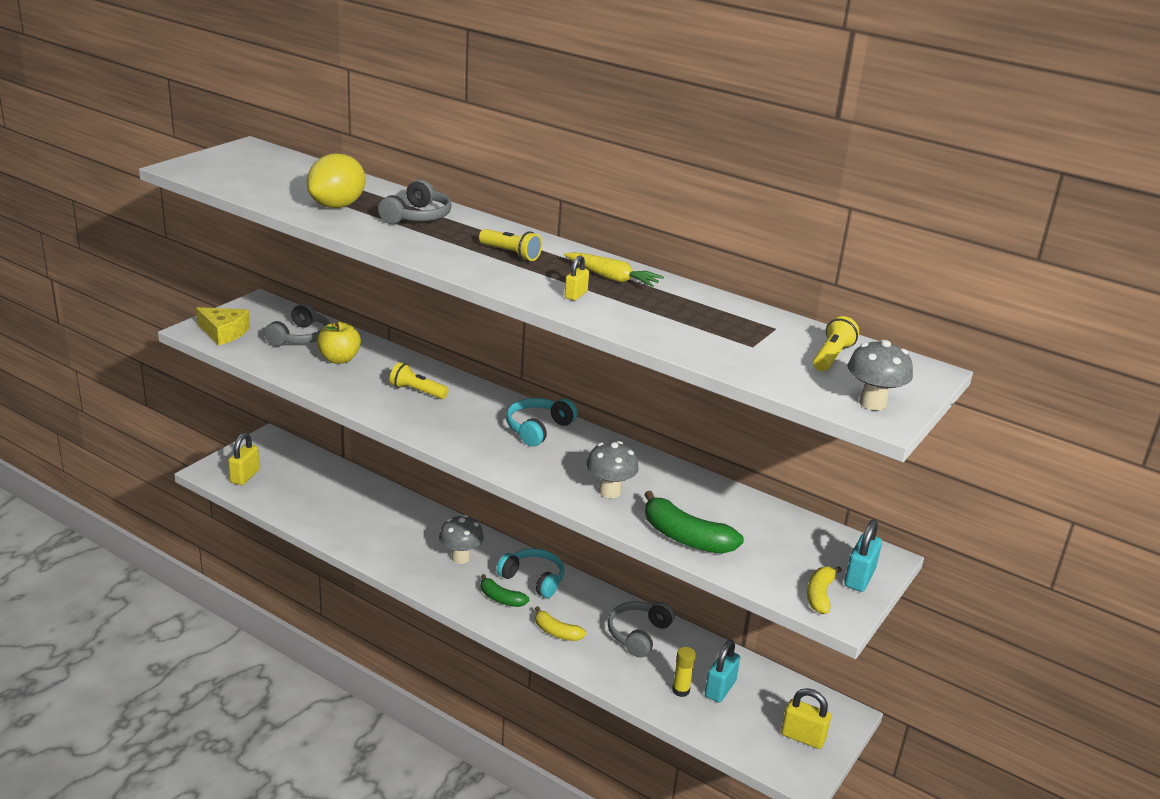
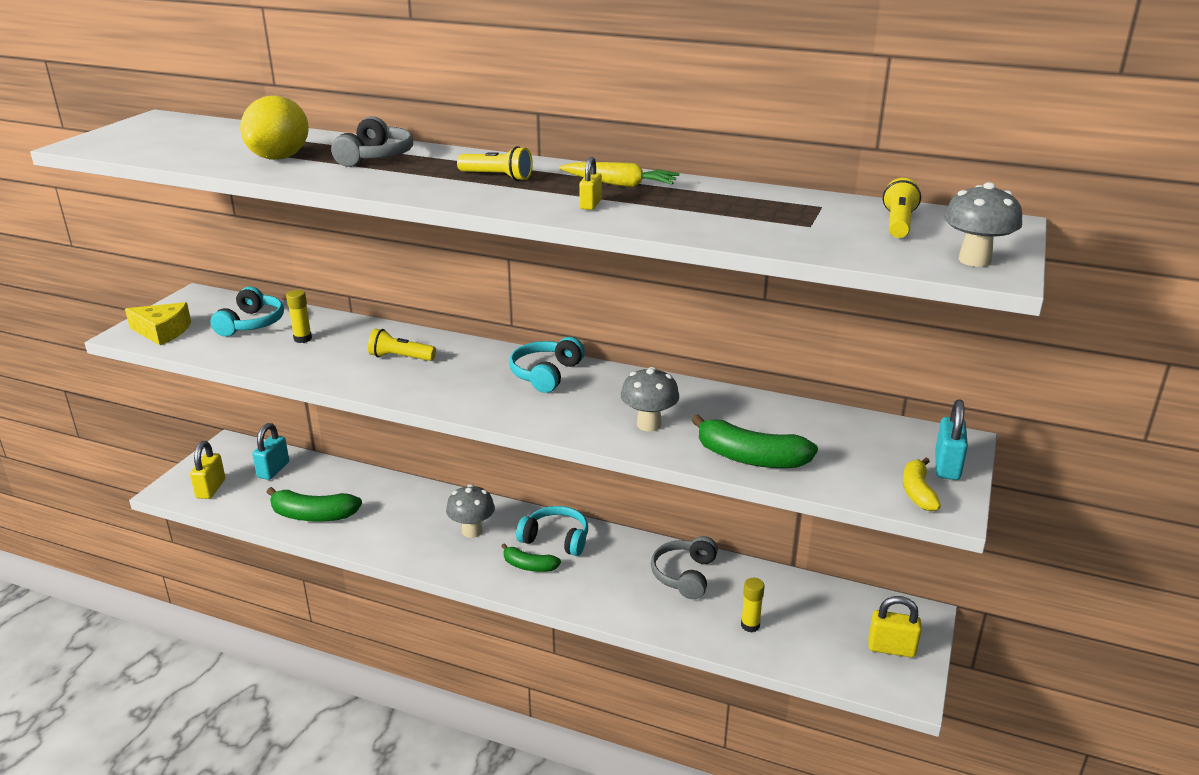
camera: 10 degrees left, 0 degrees up
(300, 337) = (251, 323): grey headphones -> turquoise headphones
(326, 517) = (313, 515): none -> green banana
(339, 359) = (302, 339): yellow apple -> yellow glue stick
(556, 632) = (600, 590): yellow banana -> none
(720, 689) = (789, 615): turquoise padlock -> turquoise padlock (273, 470)

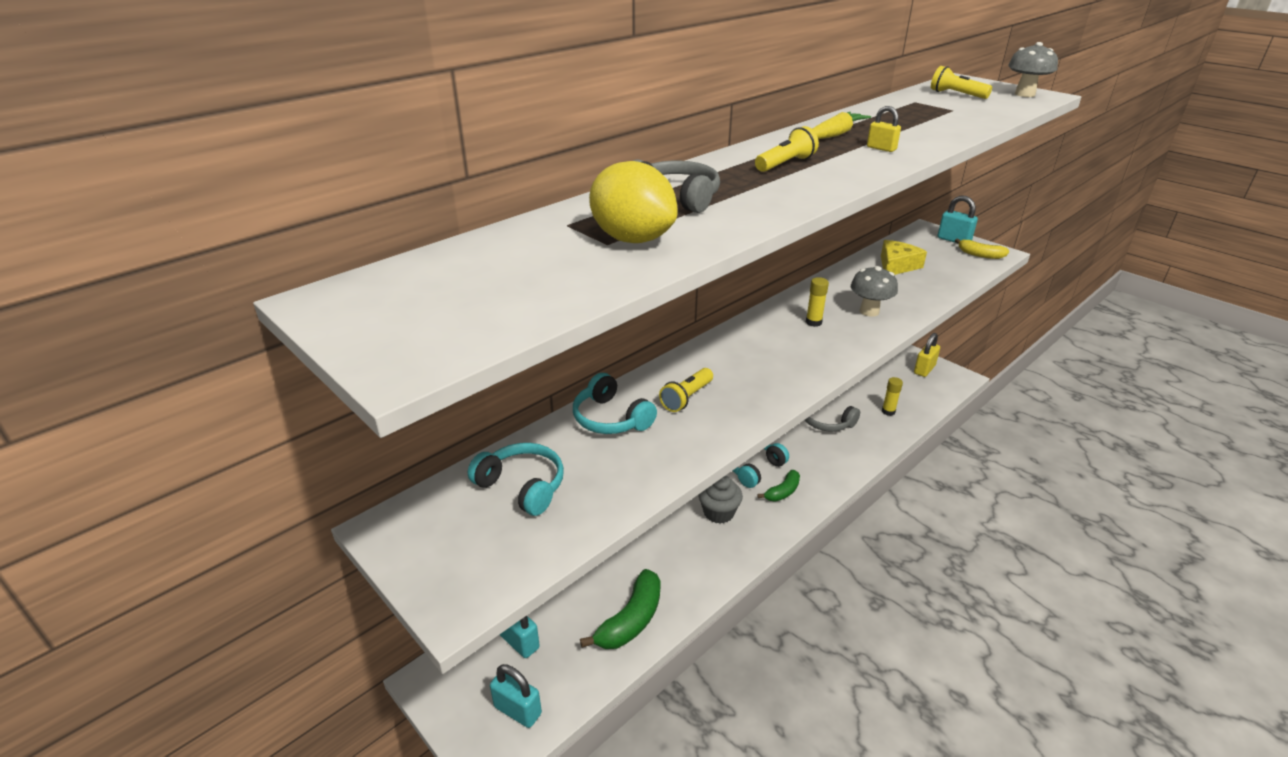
camera: 65 degrees left, 5 degrees up
(162, 331) = (478, 569): yellow cheese -> yellow cheese (896, 266)
(211, 489) = (517, 710): yellow padlock -> turquoise padlock
(302, 339) = (596, 453): yellow glue stick -> yellow glue stick (813, 322)
(472, 531) = (718, 512): grey mushroom -> grey cupcake
(546, 374) = (766, 333): turquoise headphones -> turquoise headphones (611, 418)
(750, 458) = (927, 289): green banana -> none

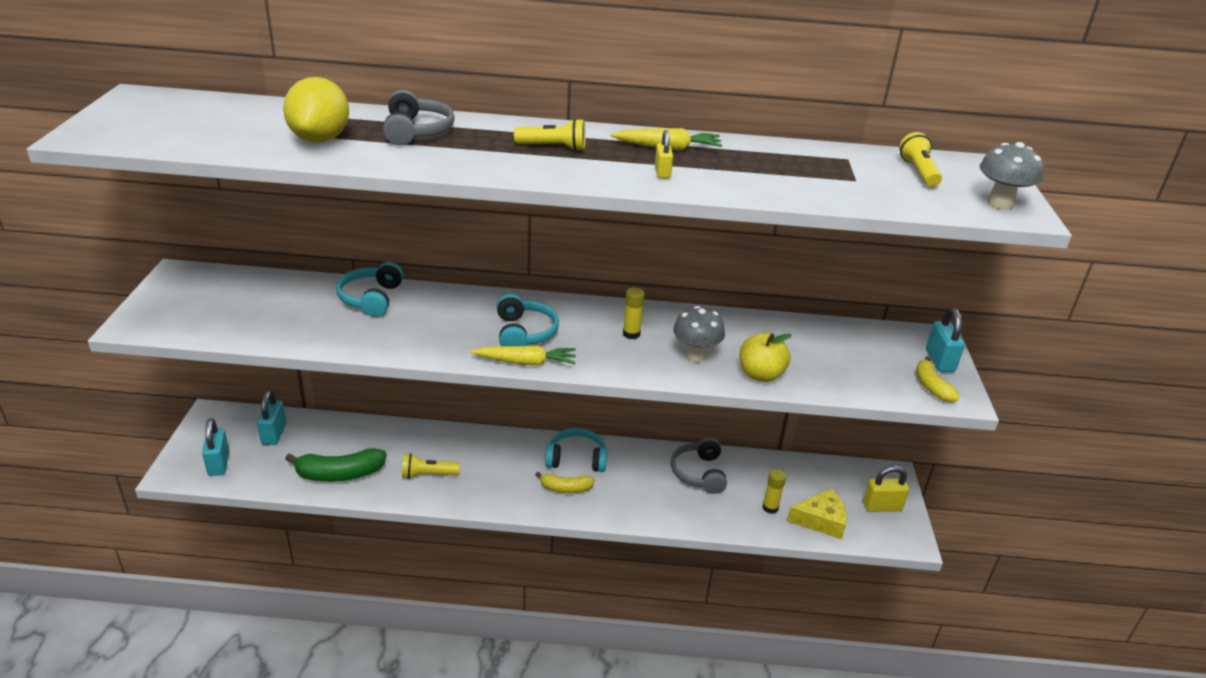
camera: 45 degrees right, 0 degrees up
(522, 486) = (260, 298): turquoise headphones -> turquoise headphones (524, 333)
(686, 398) = (434, 318): yellow flashlight -> yellow flashlight (428, 475)
(718, 512) = (498, 464): grey cupcake -> none
(782, 492) = (565, 488): green banana -> yellow banana
(806, 382) = (526, 362): none -> yellow carrot
(896, 266) = (816, 344): yellow cheese -> yellow cheese (821, 520)
(916, 299) = (760, 375): none -> yellow apple

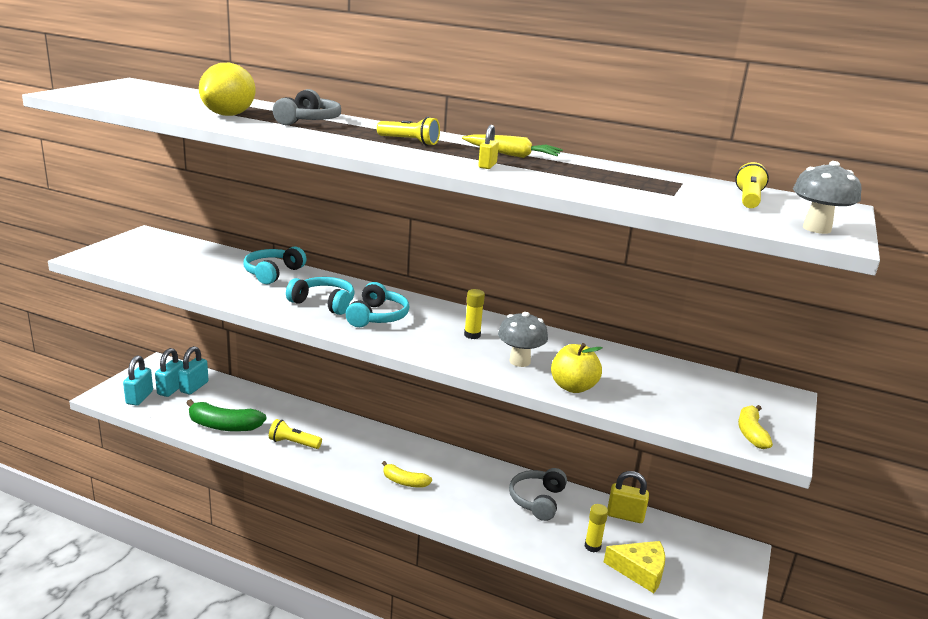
camera: 20 degrees right, 10 degrees down
(526, 362) = (361, 336): yellow carrot -> none
(576, 459) = (428, 462): turquoise headphones -> turquoise headphones (324, 303)
(882, 506) = (715, 576): yellow padlock -> yellow padlock (625, 516)
(939, 361) = (775, 415): turquoise padlock -> turquoise padlock (171, 389)

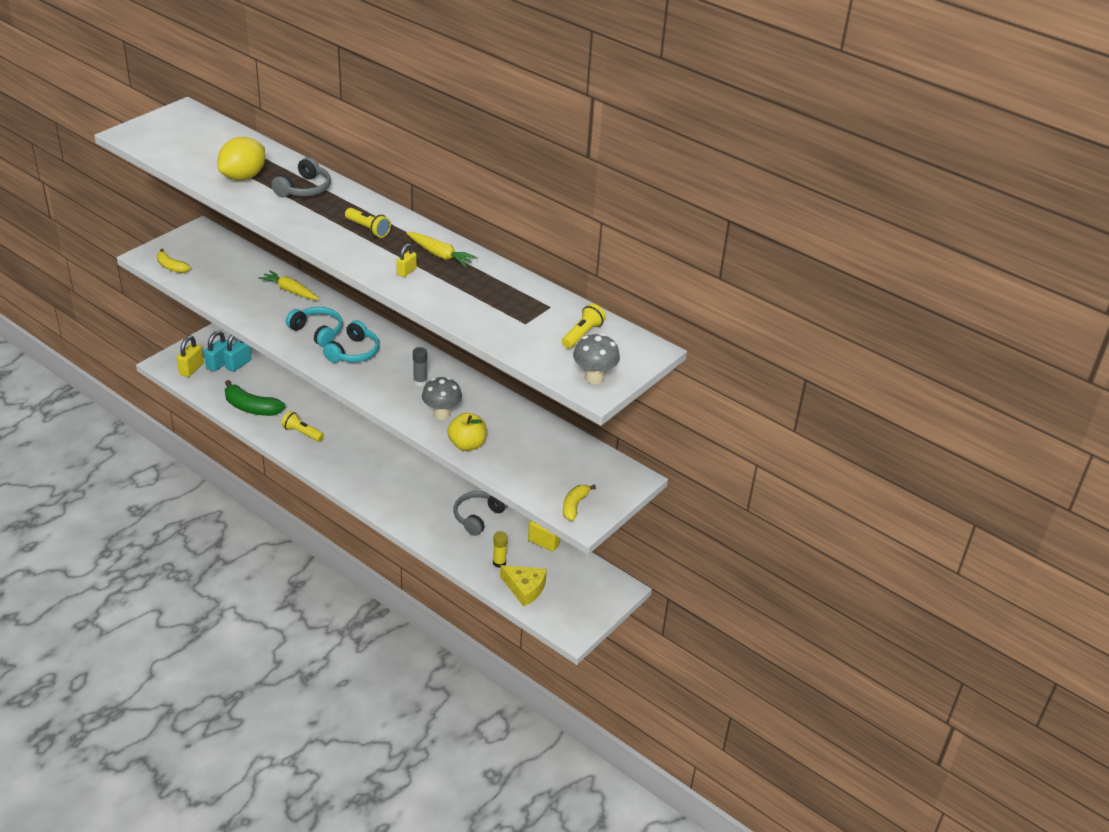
camera: 15 degrees right, 15 degrees up
(139, 397) = (191, 369): turquoise padlock -> yellow padlock
(273, 273) = (290, 291): turquoise headphones -> yellow carrot
(404, 482) = (377, 483): yellow banana -> yellow banana (171, 267)
(472, 335) = (420, 382): yellow glue stick -> grey glue stick

